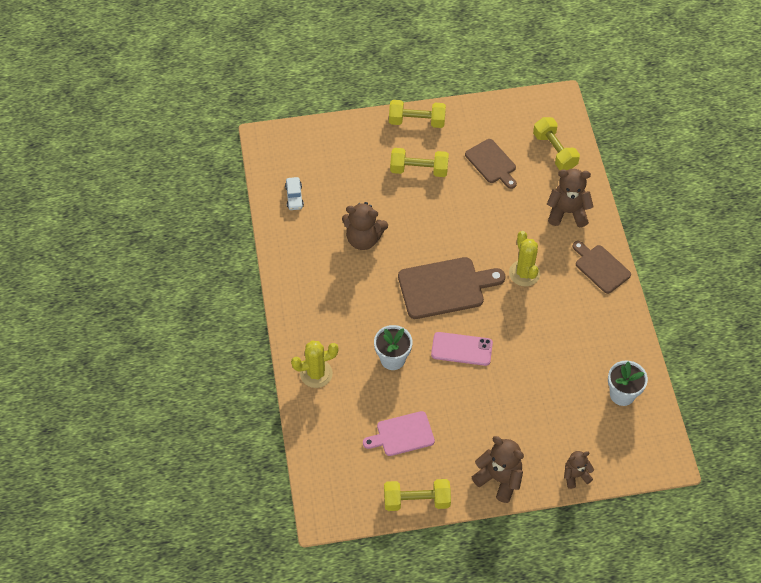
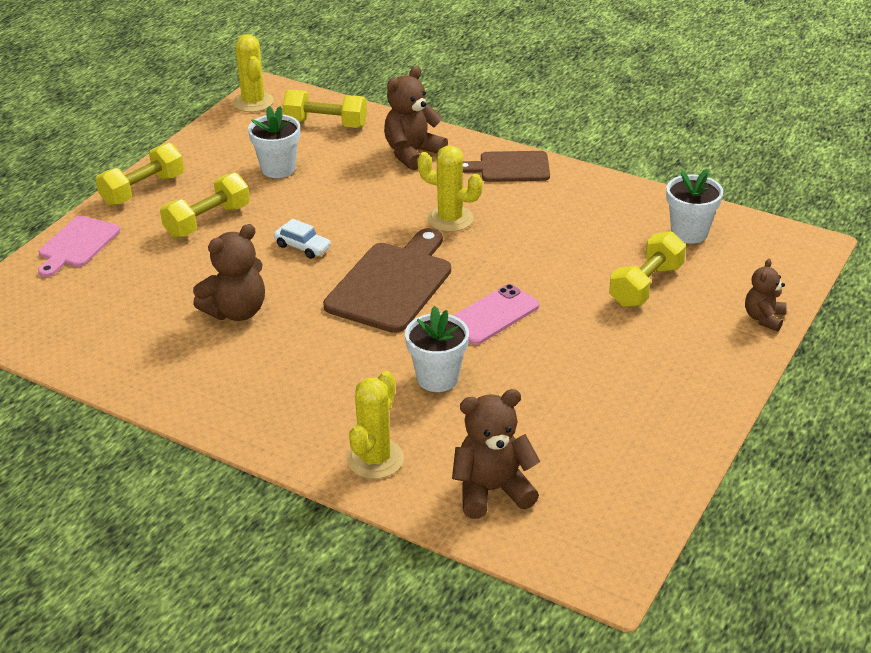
camera: 50 degrees left, 20 degrees down
(294, 197) = (91, 336): white car -> white car (302, 247)
(402, 434) = (558, 429): pink cutting board -> pink cutting board (77, 244)
(416, 500) = (671, 468): yellow dumbbell -> yellow dumbbell (646, 285)
(492, 163) = (278, 169): brown cutting board -> white flower pot
(499, 479) = (709, 380): brown teddy bear -> brown teddy bear (492, 490)
(541, 102) = (253, 102): none -> yellow cactus

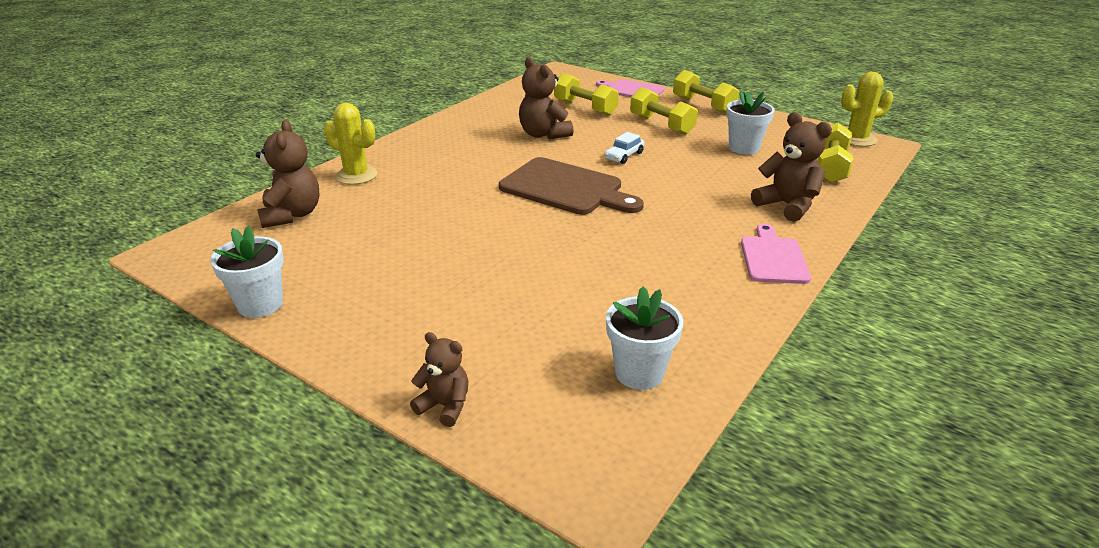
camera: 95 degrees right, 5 degrees down
(437, 378) = (433, 201): white flower pot -> white flower pot (260, 305)
(450, 219) = (667, 218): yellow cactus -> none
(492, 315) = (508, 229): pink phone -> none
(510, 167) = (773, 258): brown cutting board -> pink cutting board
(646, 285) = (534, 322): yellow dumbbell -> yellow dumbbell (585, 108)

